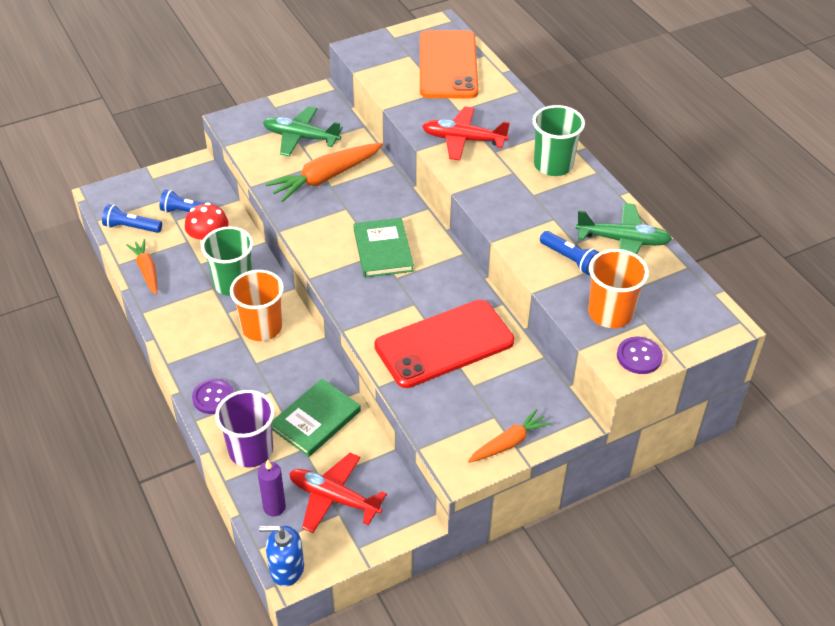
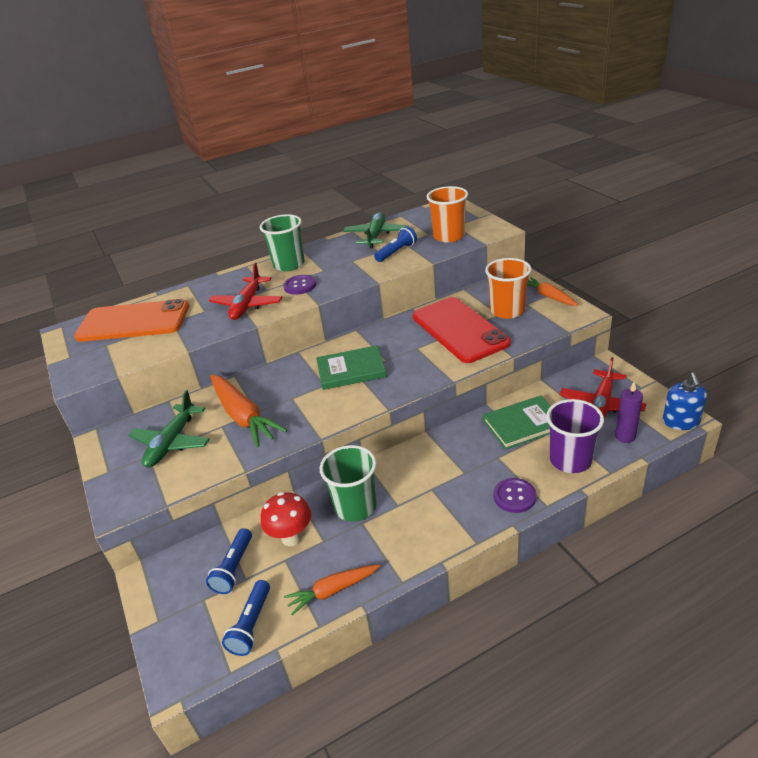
camera: 85 degrees left, 10 degrees down
(262, 327) = (417, 475): orange cup -> orange cup (507, 311)
(315, 419) = (523, 424): green book -> green book turned 60 degrees counterclockwise
(639, 356) = (486, 226): purple button -> purple button (300, 286)

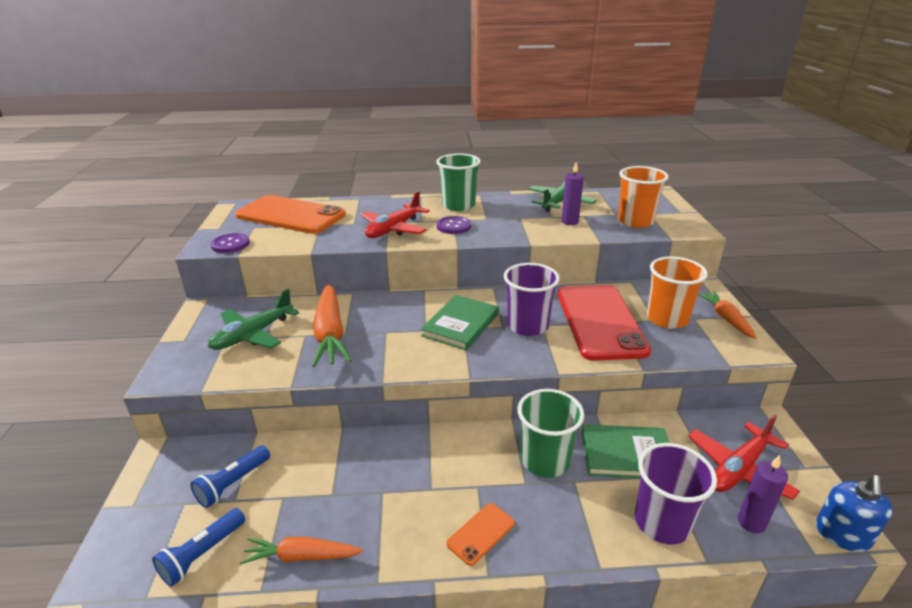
camera: 20 degrees right, 5 degrees down
(291, 537) = (305, 476): red mushroom -> none
(351, 370) = (460, 325): green book -> green book turned 75 degrees counterclockwise
(355, 507) = (387, 471): green cup -> green cup (545, 460)
(396, 252) = (569, 222): blue flashlight -> purple candle
(406, 352) = (528, 326): none -> purple cup
(454, 519) = (481, 533): none -> orange phone
(514, 496) = (566, 538): purple button -> purple button (230, 244)

